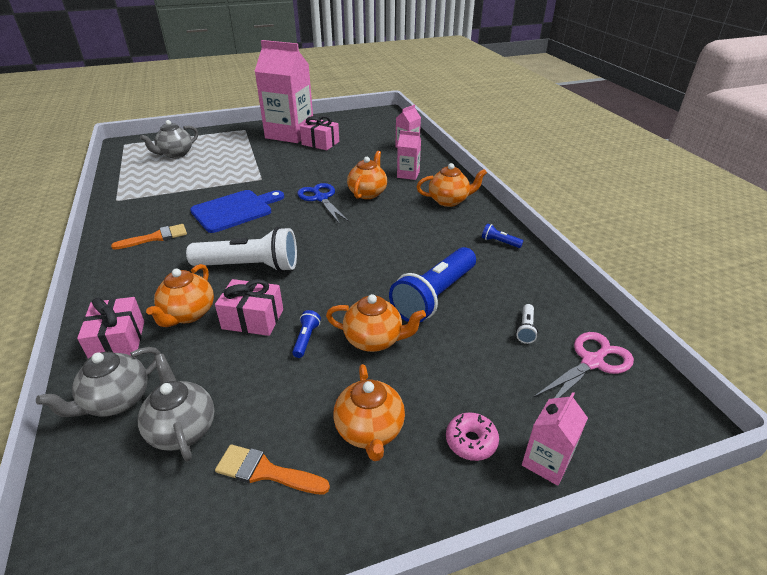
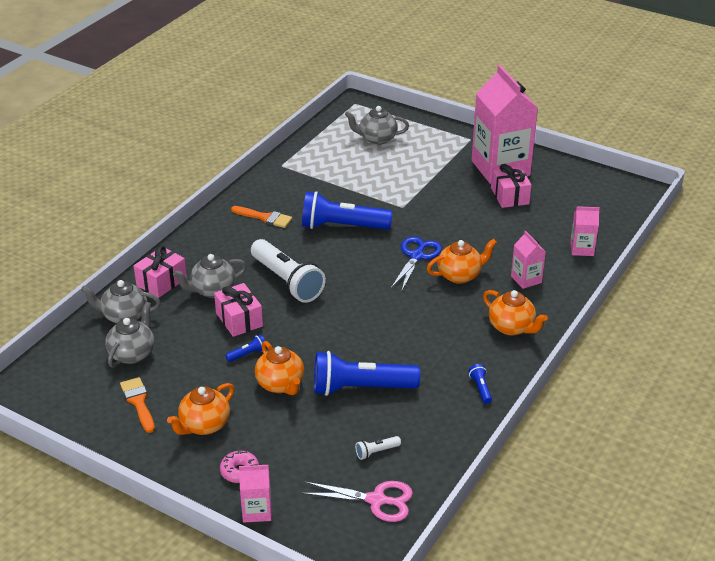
camera: 50 degrees right, 0 degrees up
(188, 314) = (212, 290): orange teapot -> grey teapot
(235, 210) = (342, 226): blue cutting board -> blue flashlight

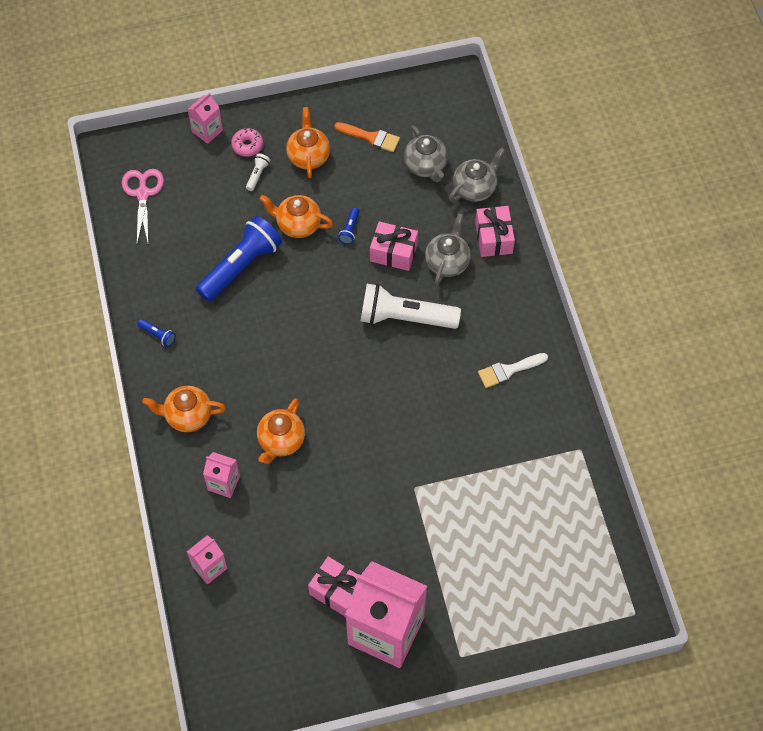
camera: 135 degrees right, 25 degrees up
(265, 218) = (508, 370): orange brush -> white brush
(342, 226) = (435, 416): blue flashlight -> none
(376, 452) = (178, 226): white flashlight -> white flashlight (257, 175)
(376, 500) = (143, 193): pink scissors -> pink scissors turned 120 degrees clockwise
(377, 139) = (546, 571): grey teapot -> none
(416, 256) = (337, 433): blue scissors -> none

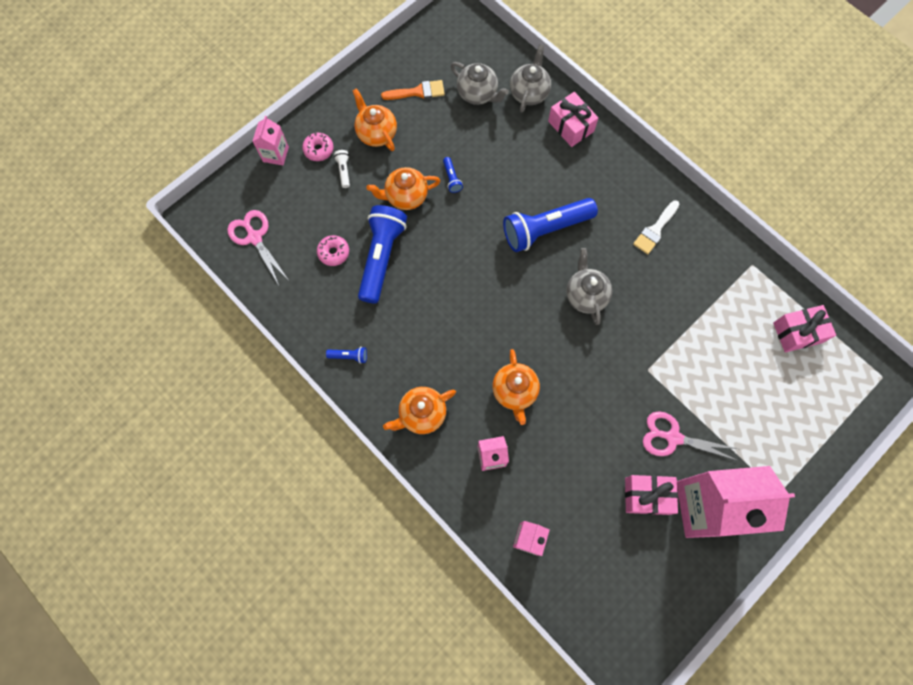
camera: 30 degrees left, 10 degrees up
(202, 241) = (333, 252): none -> pink donut
(393, 252) = (500, 179): pink gift -> pink gift (797, 332)
(396, 556) = (673, 437): none -> pink scissors
(405, 318) = (545, 229): white flashlight -> blue flashlight
(447, 262) = (548, 165): grey teapot -> grey teapot (585, 295)

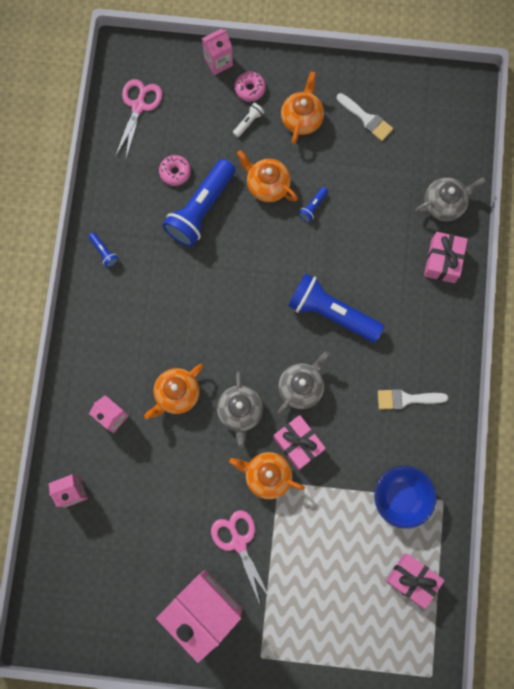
camera: 50 degrees right, 5 degrees up
(381, 257) = (201, 209): blue flashlight -> blue flashlight turned 150 degrees clockwise
(417, 92) = (366, 119): orange brush -> white brush
(422, 414) = (103, 340): orange teapot -> orange teapot (267, 476)
(478, 94) = (407, 166): grey teapot -> grey teapot (240, 412)
(647, 496) = (175, 556): pink gift -> pink gift (298, 444)
(728, 292) = (400, 497): none -> blue bowl

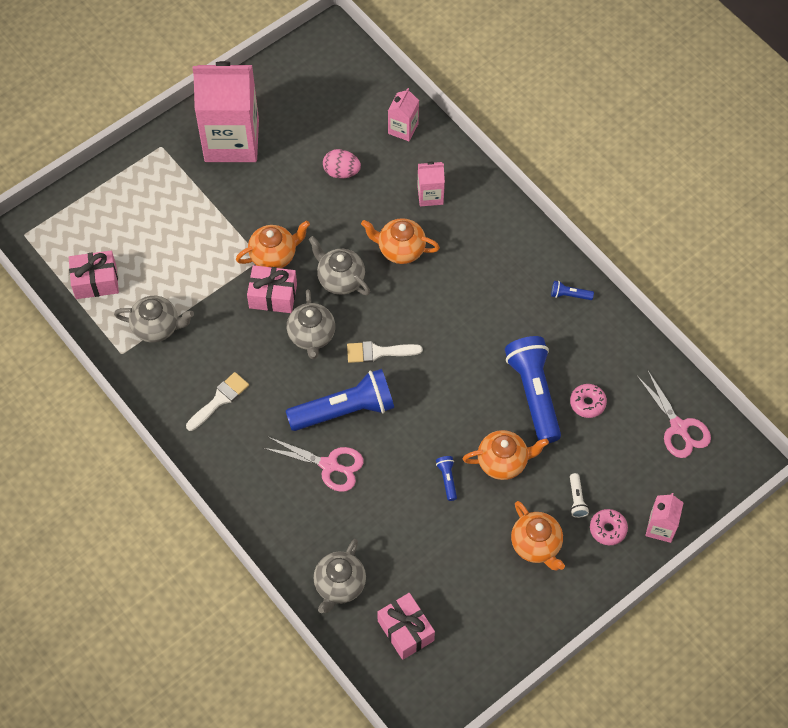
camera: 135 degrees right, 15 degrees down
(153, 499) = (341, 172): none -> pink egg
(177, 394) = (400, 249): orange teapot -> orange teapot turned 75 degrees counterclockwise
(238, 542) = (250, 198): pink scissors -> pink scissors (329, 465)
(366, 119) = (482, 598): white brush -> white brush (378, 352)
(400, 497) = (157, 327): blue bowl -> grey teapot
(442, 261) = (294, 534): pink gift -> pink gift (405, 630)

